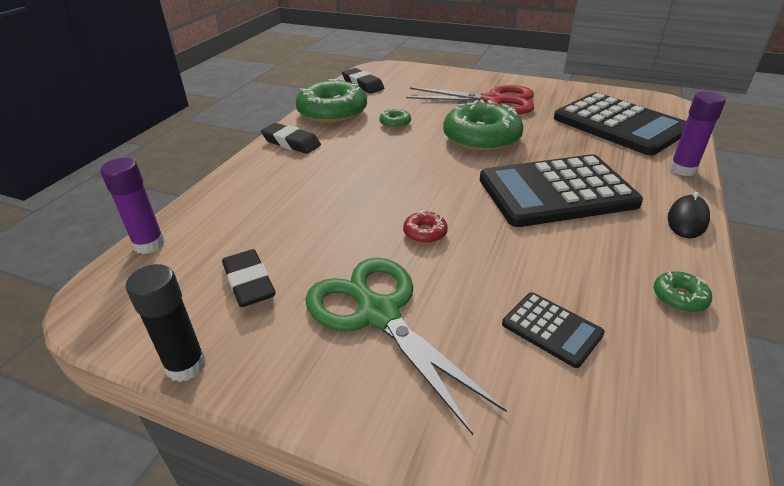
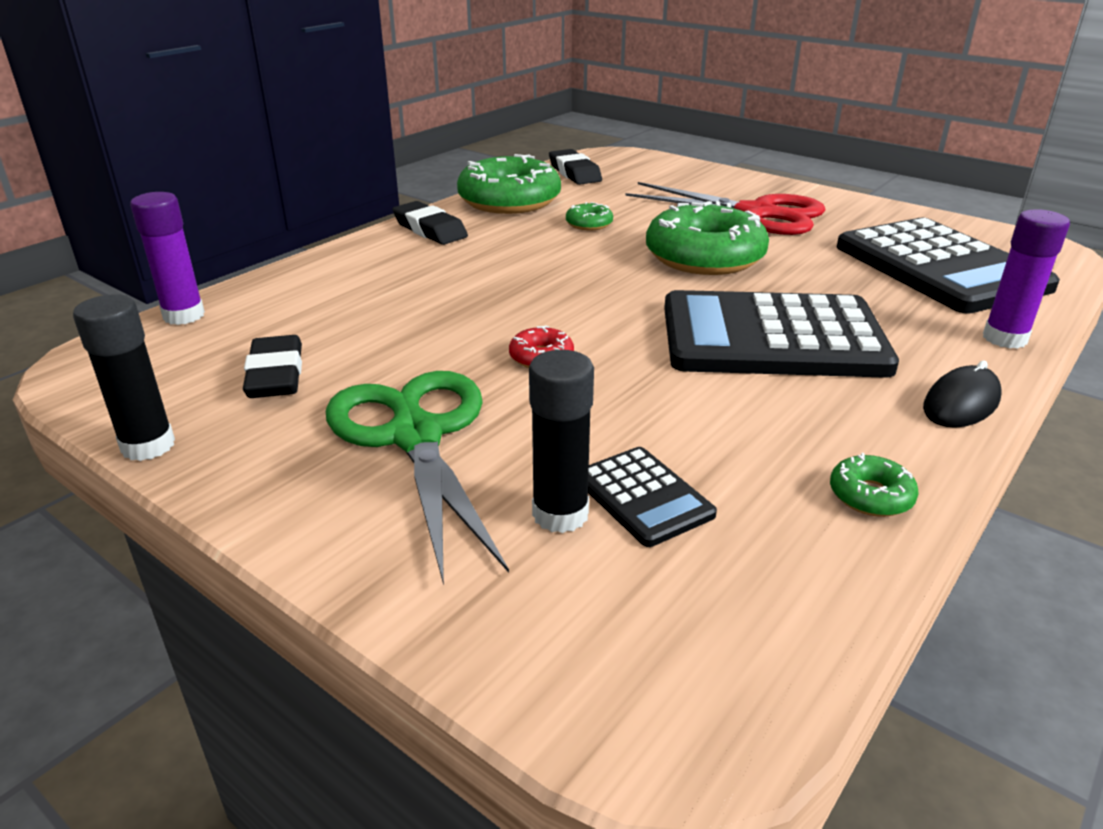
camera: 15 degrees right, 5 degrees down
(509, 355) = (560, 514): none -> black glue stick

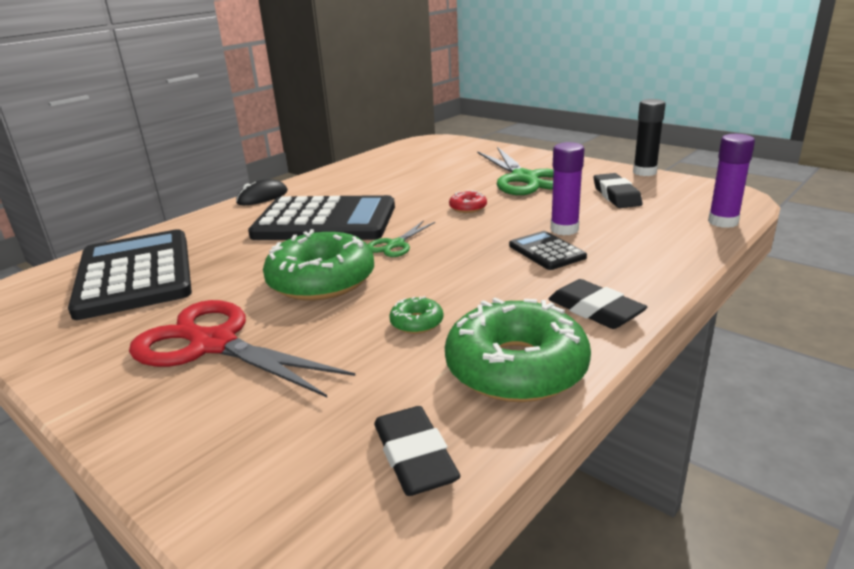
camera: 175 degrees left, 5 degrees down
(560, 514) = (459, 164): black glue stick -> none
(639, 295) = (395, 245): none -> green scissors
(643, 497) = (427, 168): black calculator -> black calculator (547, 251)
(870, 496) = (341, 172): green donut -> none
(1004, 338) = (187, 225): purple glue stick -> purple glue stick (564, 229)

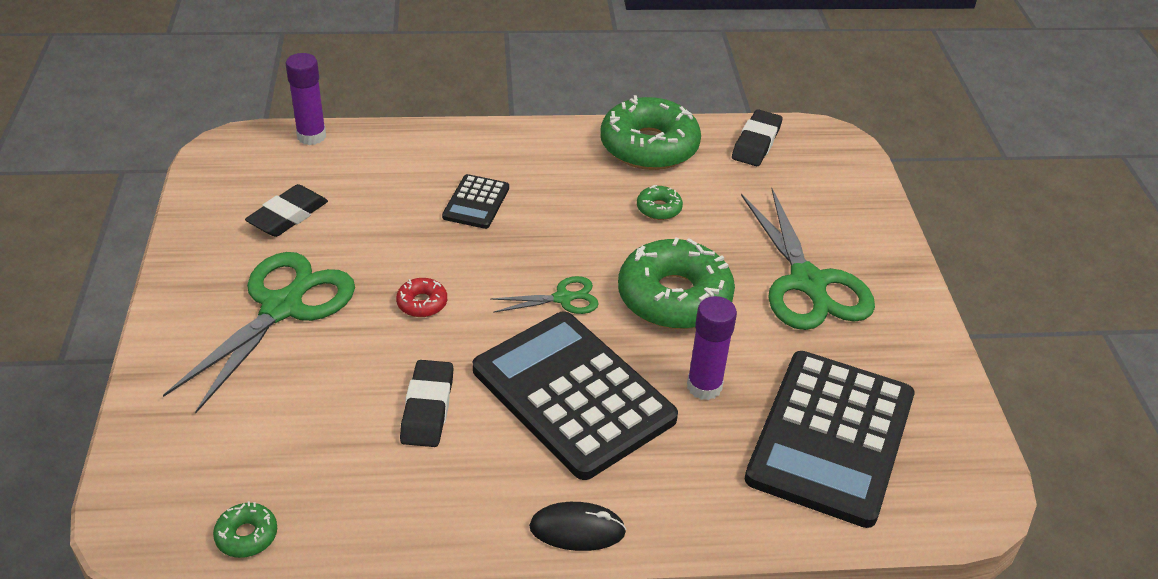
camera: 140 degrees left, 15 degrees up
(213, 344) = (808, 283): red scissors -> green scissors
(395, 151) = (246, 535): none -> green donut
(564, 229) = (417, 212): purple glue stick -> purple glue stick (704, 386)
(595, 310) = (547, 144): black eraser -> black eraser (427, 408)
(644, 172) = (182, 224): black glue stick -> none

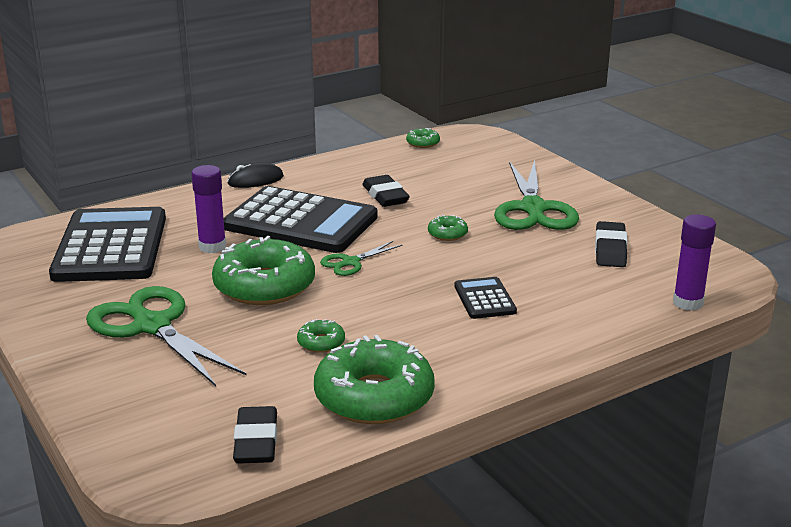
camera: 155 degrees right, 15 degrees down
(422, 303) = (447, 234): red donut -> green donut

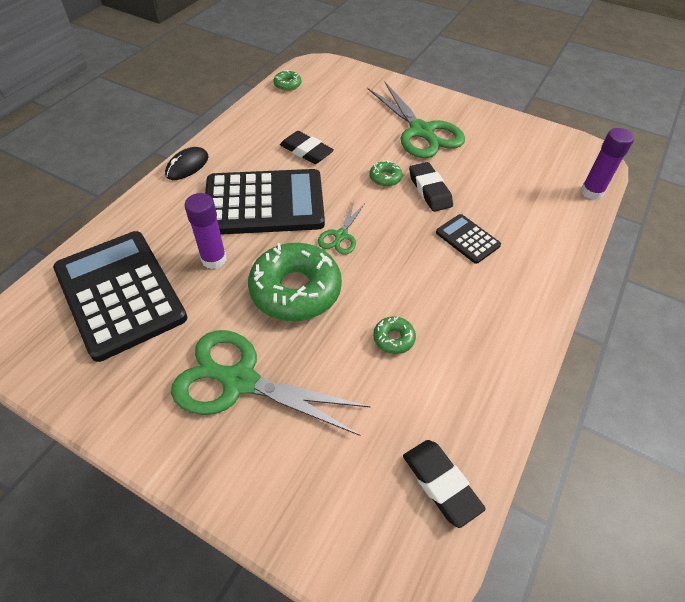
camera: 30 degrees left, 25 degrees up
(374, 397) = (482, 383): green donut -> none
(610, 249) = (503, 156): black eraser -> black eraser (429, 190)

